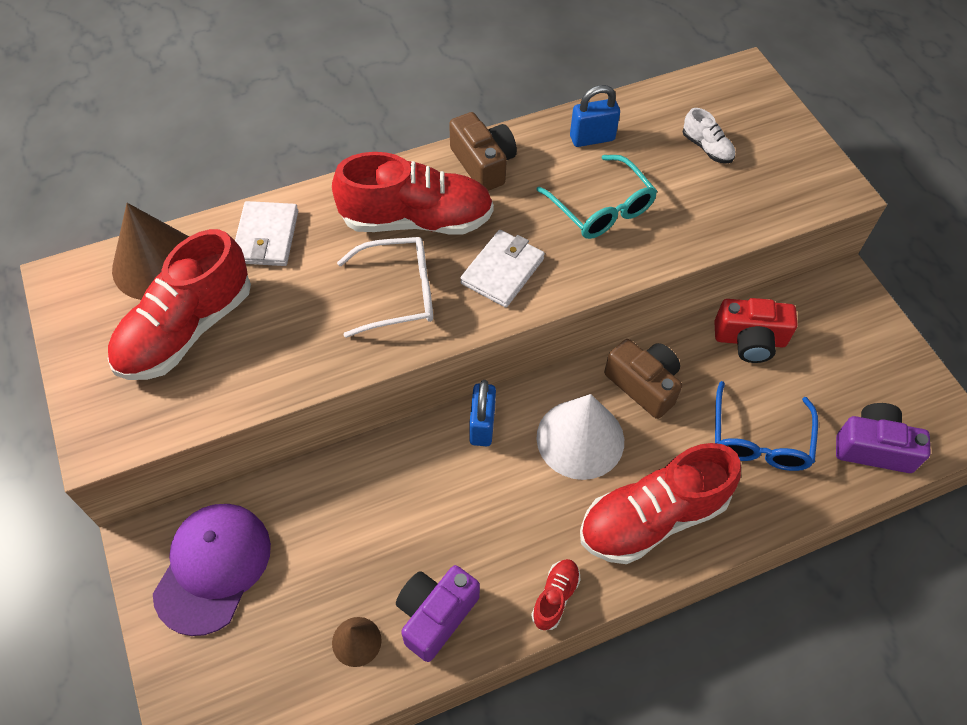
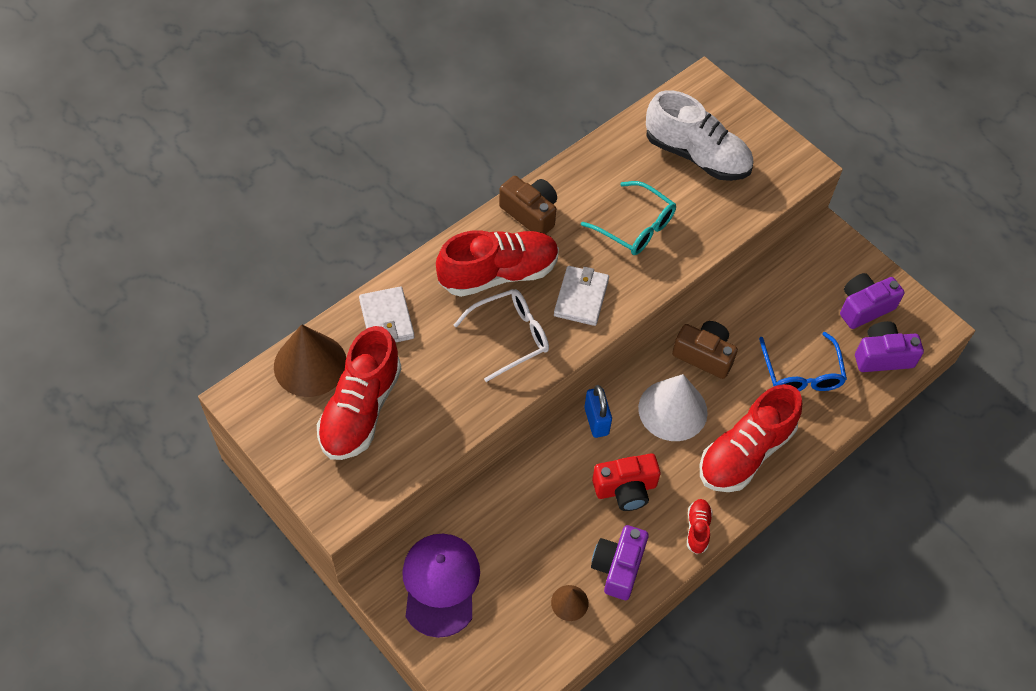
camera: 20 degrees left, 0 degrees up
(592, 138) = (606, 169): blue padlock -> none
(707, 148) = (696, 155): white shoe -> white shoe, size x2.25
(749, 340) = (770, 299): red camera -> red camera (625, 489)
(867, 381) = (864, 307): none -> purple camera

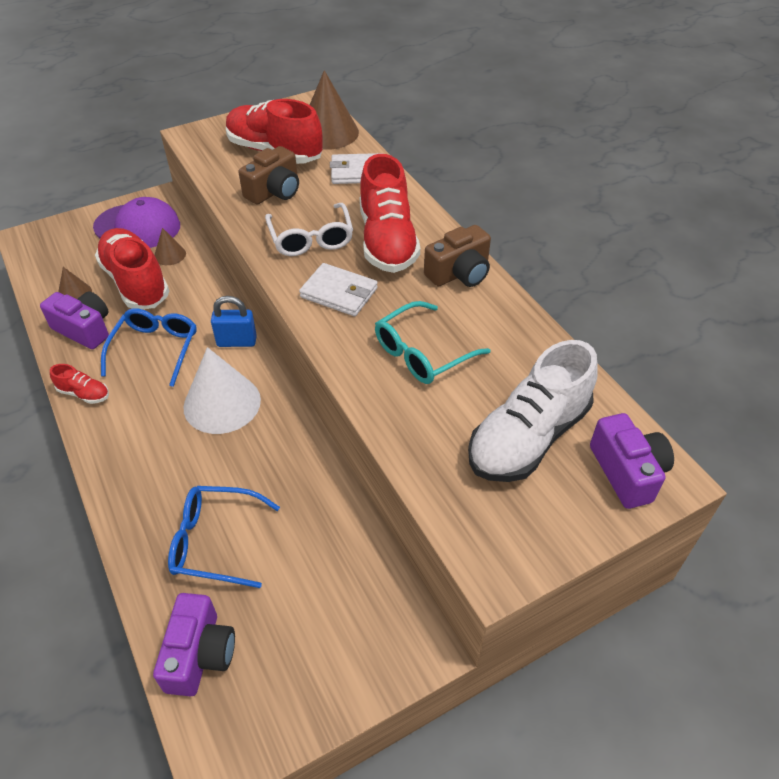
camera: 105 degrees right, 10 degrees down
(484, 529) = (170, 255): none -> brown cone
(625, 489) = (155, 349): red camera -> blue glasses
(704, 355) = (277, 447): brown camera -> brown camera (274, 191)
(745, 452) = (142, 455): red shoe -> red shoe (136, 282)
(864, 307) = (285, 657): purple camera -> purple camera (627, 472)

